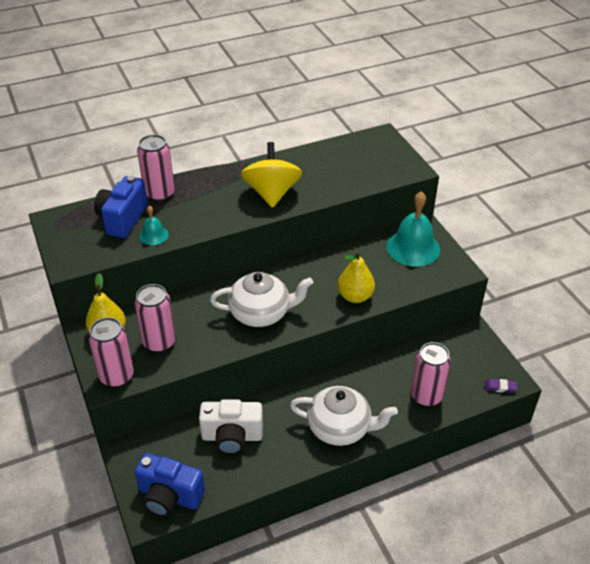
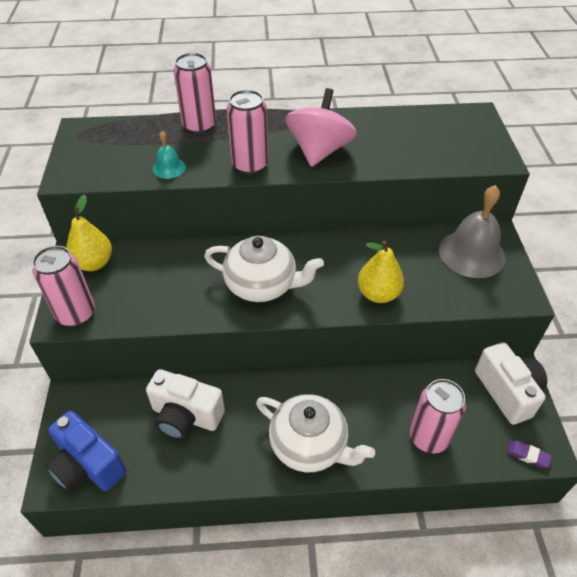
camera: 20 degrees right, 5 degrees up
(122, 219) = (147, 143): blue camera -> none
(159, 342) = (139, 288): pink can -> pink can (250, 165)
(272, 193) = (319, 151): yellow spinning top -> pink spinning top
(413, 248) = (472, 253): turquoise bell -> grey bell
(471, 347) = (507, 392): none -> white camera

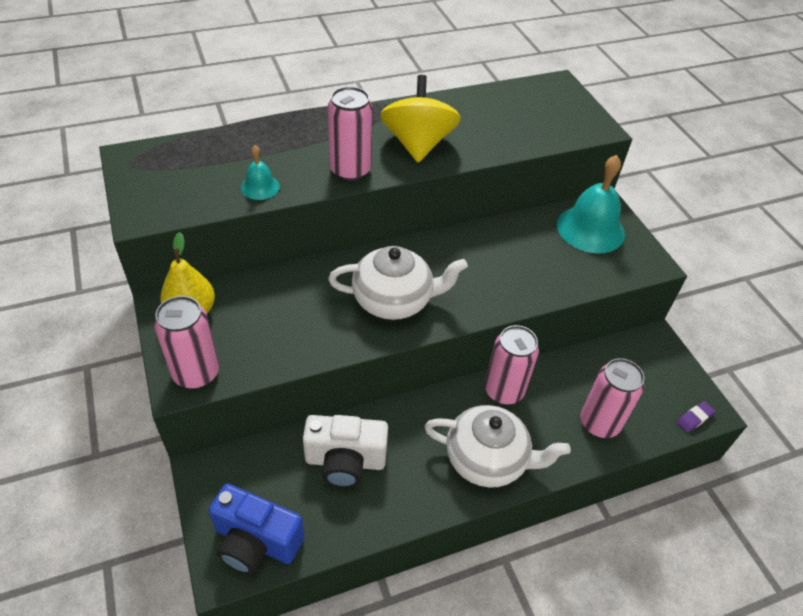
camera: 20 degrees left, 0 degrees up
(199, 126) = (272, 134): pink can -> pink can (503, 391)
(319, 151) = (417, 144): pink spinning top -> yellow spinning top
(378, 294) = (516, 287): yellow pear -> none
(472, 253) = (590, 229): grey bell -> turquoise bell
(507, 392) = (655, 361): white camera -> none
(527, 455) = (694, 418): purple eraser -> purple eraser turned 45 degrees counterclockwise

